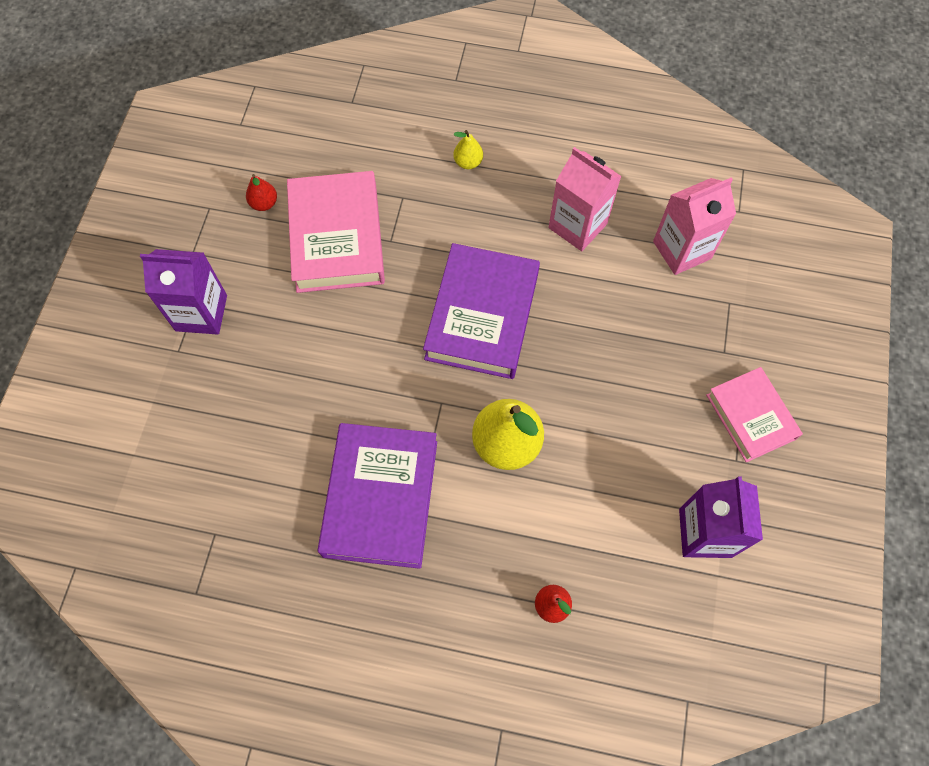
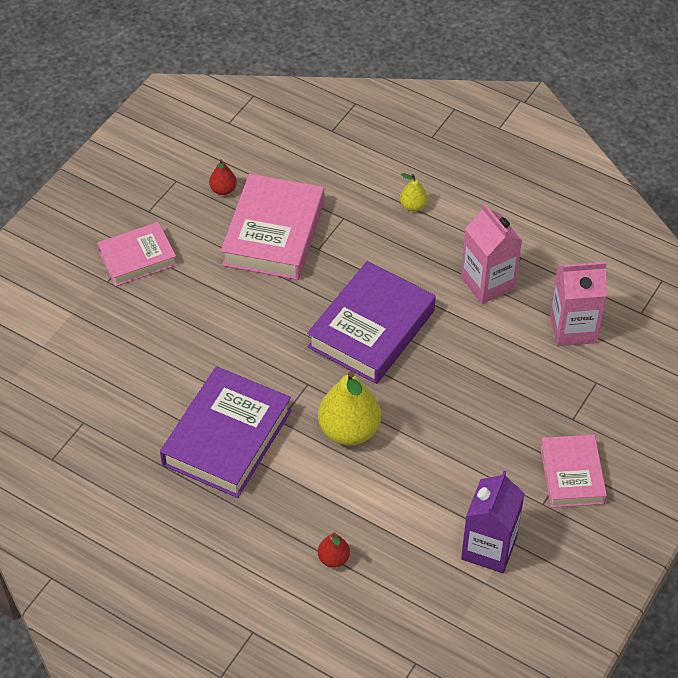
camera: 20 degrees right, 15 degrees down
(201, 313) = (137, 258): purple carton -> pink book

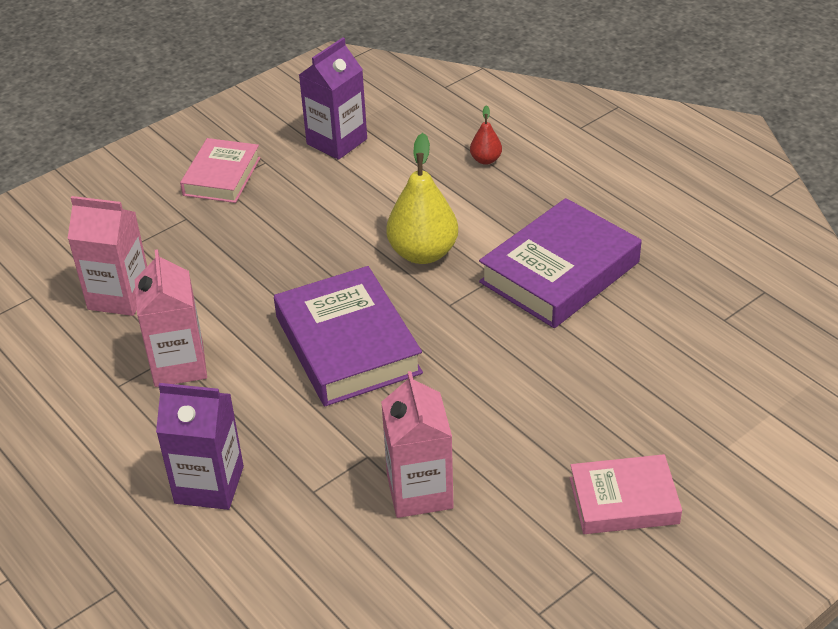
camera: 160 degrees left, 10 degrees down
(223, 190) = (469, 578): red pear -> none
(273, 233) = (419, 491): pink book -> pink carton
(371, 329) = (348, 345): purple book -> purple book turned 75 degrees counterclockwise
(413, 206) = (209, 485): yellow pear -> purple carton

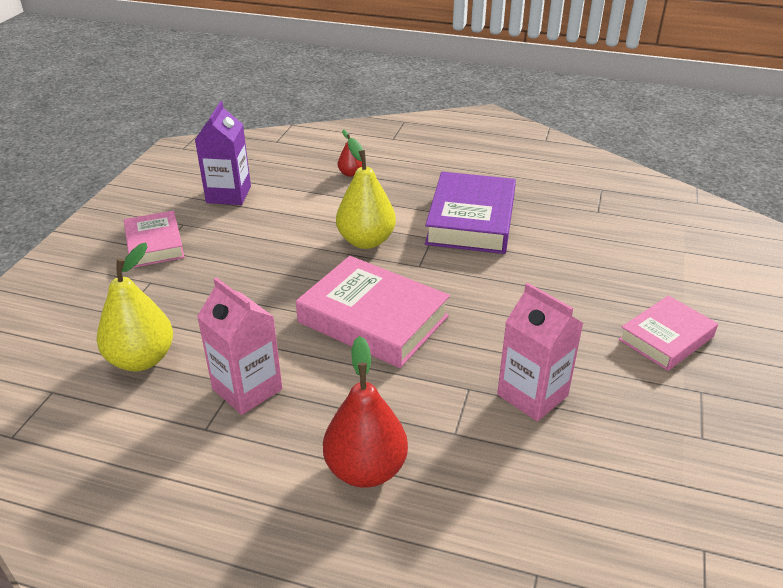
camera: 35 degrees left, 5 degrees down
(119, 296) = (141, 359): pink carton -> yellow pear
(209, 485) = (365, 469): purple carton -> red pear
(348, 345) = (373, 319): purple book -> pink book

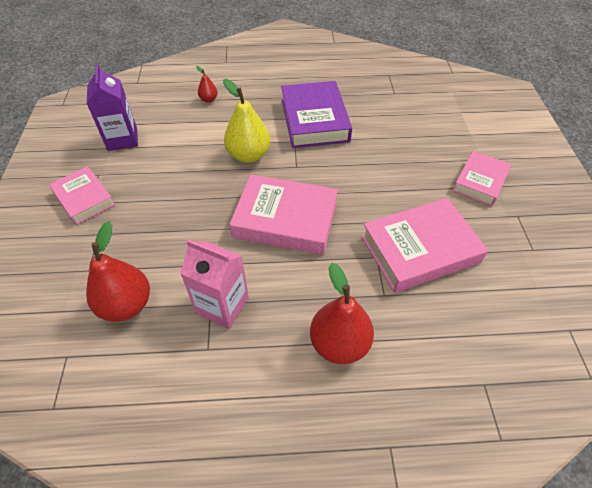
camera: 20 degrees left, 15 degrees up
(141, 359) = (126, 305): yellow pear -> red pear
(532, 395) = (419, 249): pink carton -> pink book

